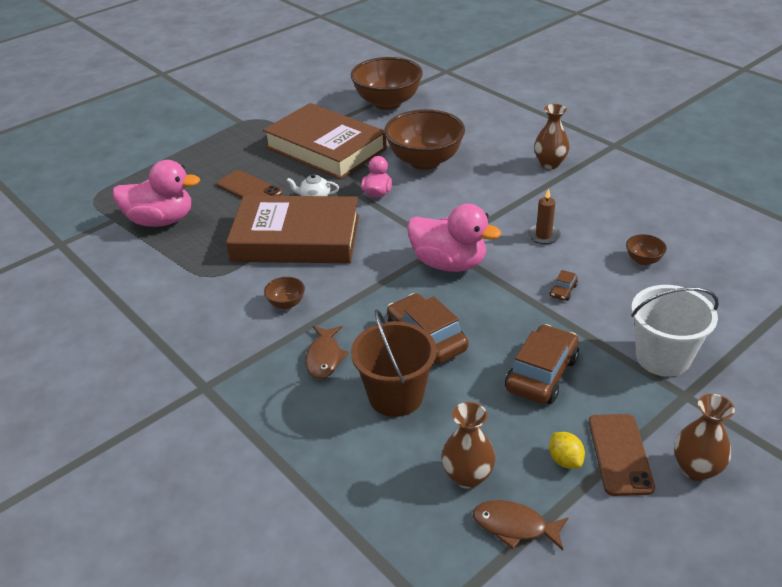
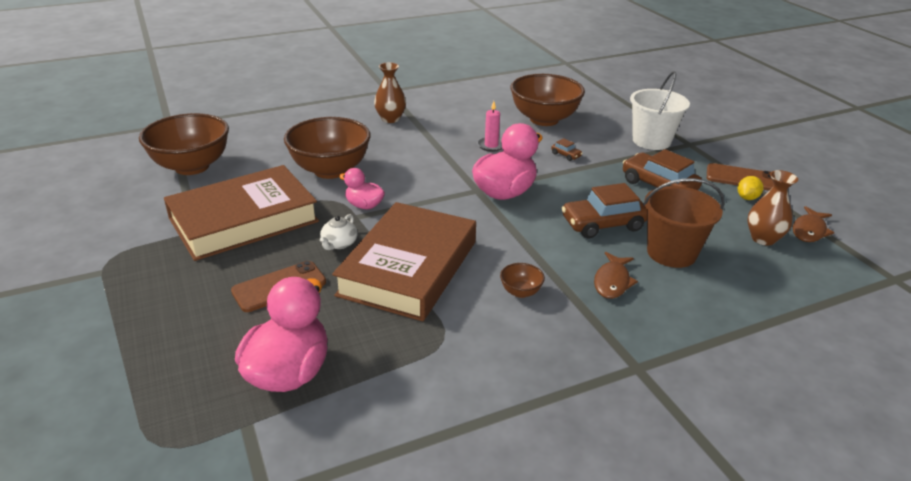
camera: 75 degrees left, 5 degrees down
(324, 357) = (612, 282): brown fish -> brown fish turned 90 degrees clockwise
(543, 235) = (491, 145): brown candle -> pink candle
(565, 460) = (747, 198): yellow lemon -> yellow lemon turned 45 degrees counterclockwise
(643, 260) = (544, 119): brown bowl -> brown bowl, size x2.41
(696, 469) = (755, 158): brown vase -> none

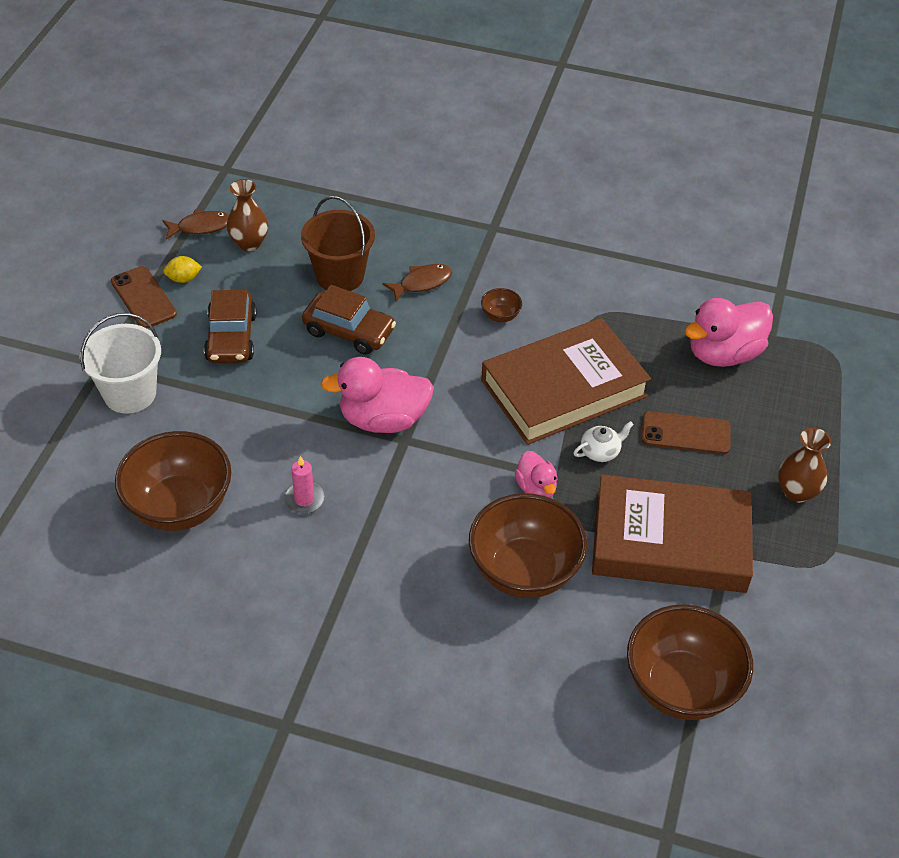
camera: 140 degrees left, 15 degrees up
(390, 119) = (358, 638): brown vase -> brown vase (796, 492)
(566, 155) = (249, 431): brown car -> none

